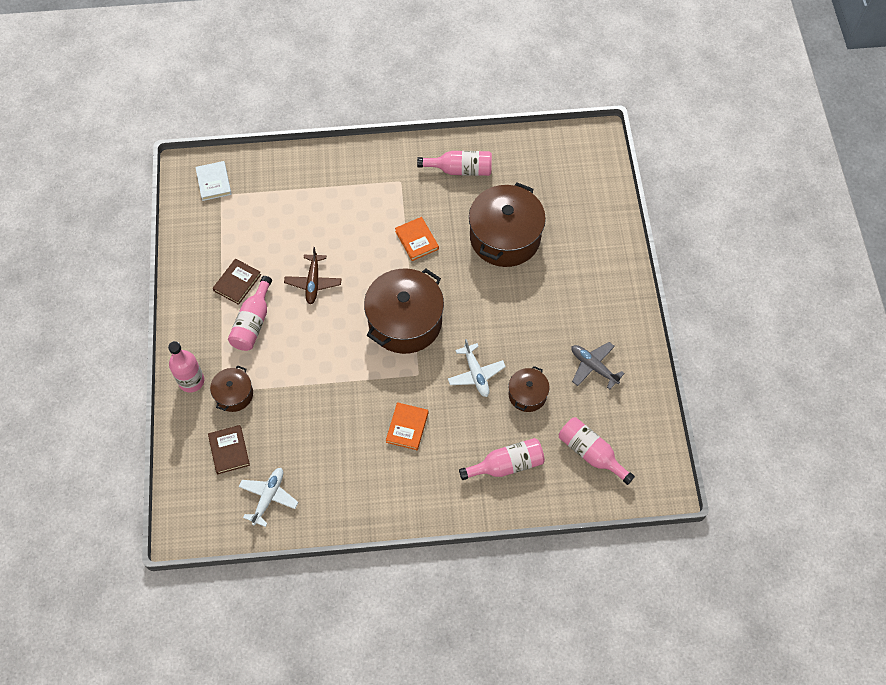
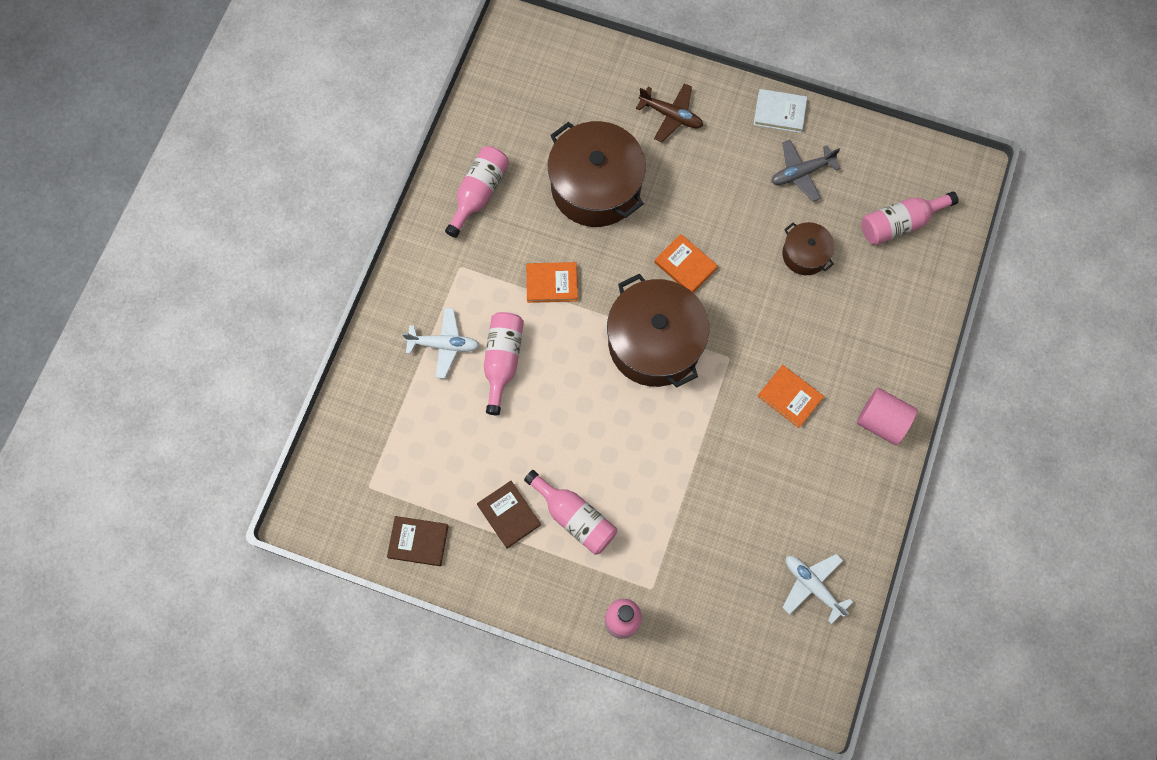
camera: 65 degrees left, 10 degrees up
(214, 182) = (344, 489): white book -> white book (779, 112)
(229, 450) = (734, 609): brown book -> brown book (418, 541)
(234, 394) = (662, 576): brown pot -> none
(313, 282) = (552, 424): brown plane -> brown plane (671, 115)
(419, 499) = (881, 421): none -> pink cylinder
(475, 318) = (685, 265): none -> orange book
(476, 374) = (756, 296): white plane -> white plane (444, 345)
(506, 465) = (878, 313): pink bottle -> pink bottle (502, 361)

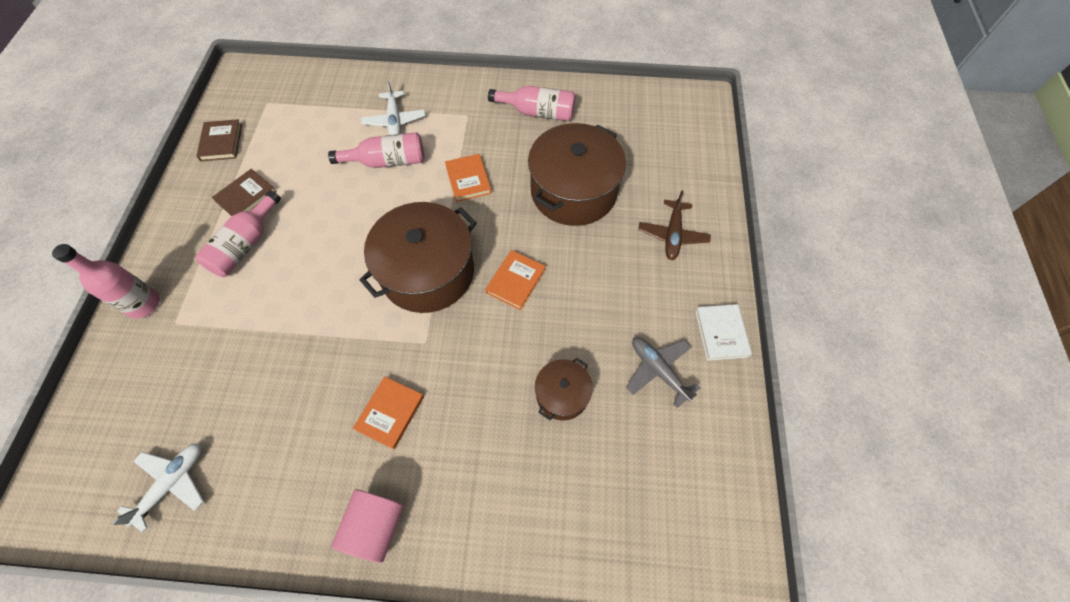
camera: 75 degrees right, 10 degrees down
(900, 223) = (636, 498): pink bottle -> none

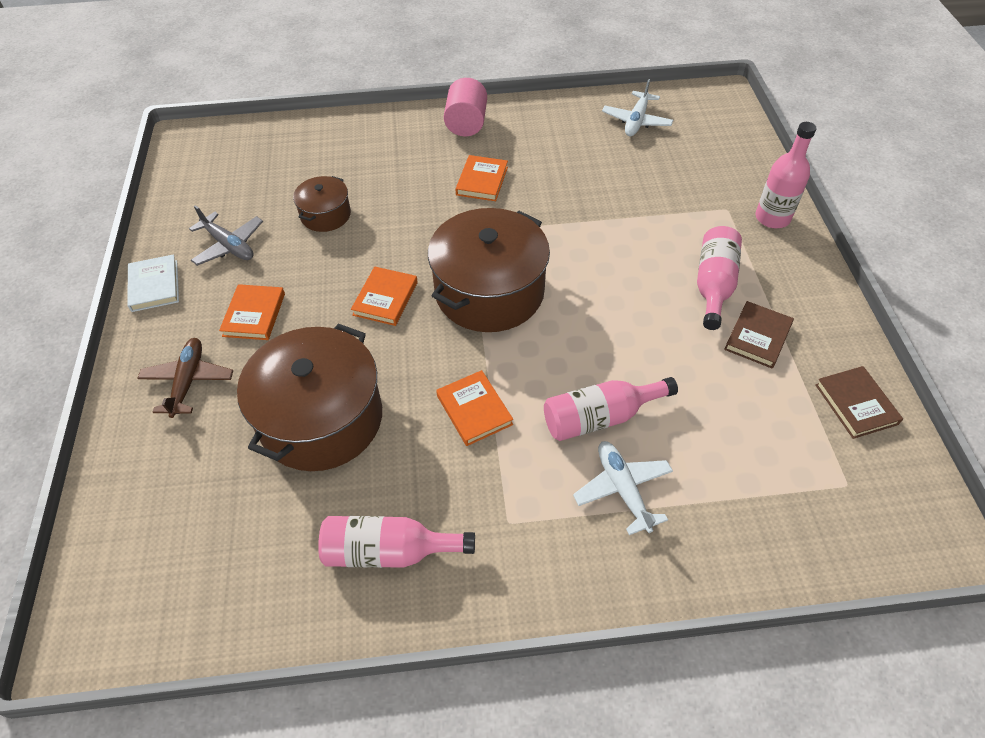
camera: 170 degrees right, 10 degrees down
(627, 285) = (254, 315): none -> orange book

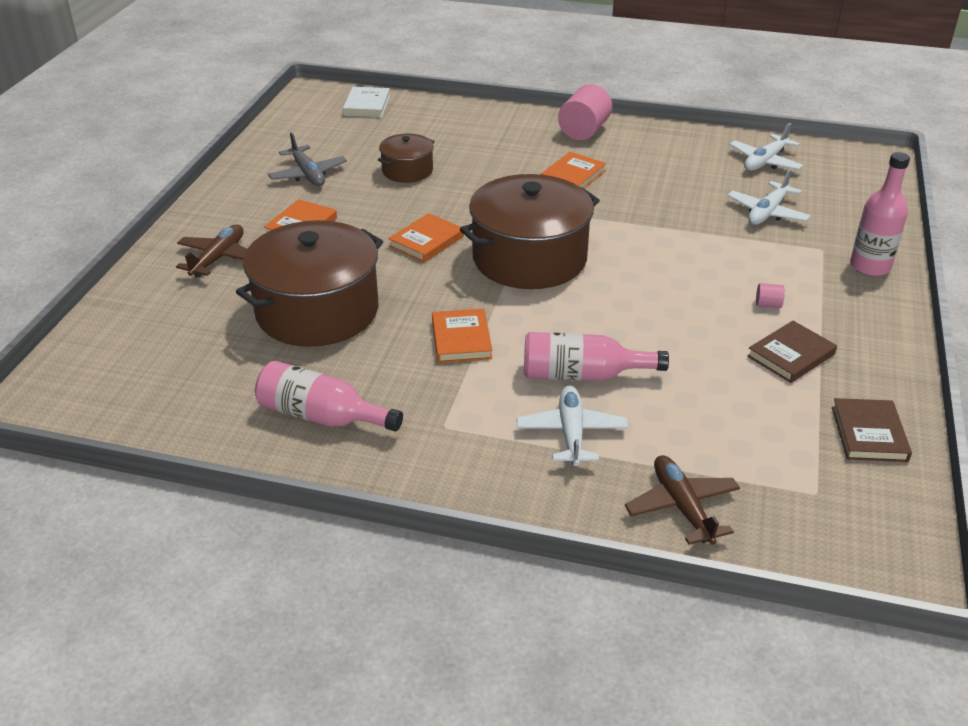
camera: 20 degrees right, 15 degrees down
(155, 286) = (228, 188): white book -> white book (367, 105)
(665, 179) = (767, 212): none -> white plane
(713, 285) = (768, 304): pink bottle -> pink cylinder
(752, 541) = (682, 507): none -> brown plane

